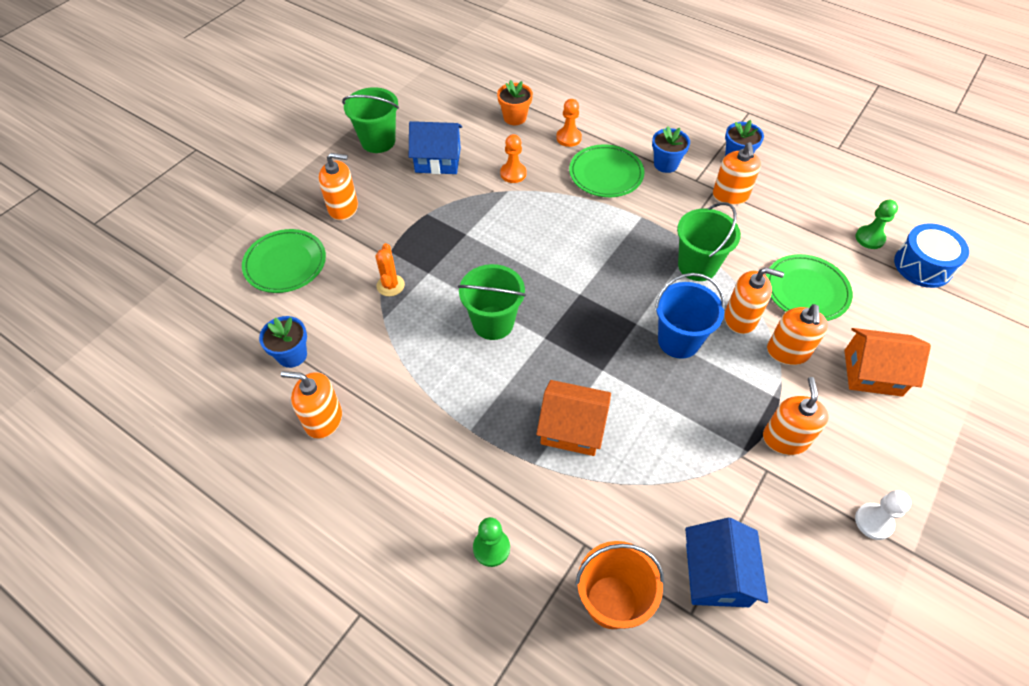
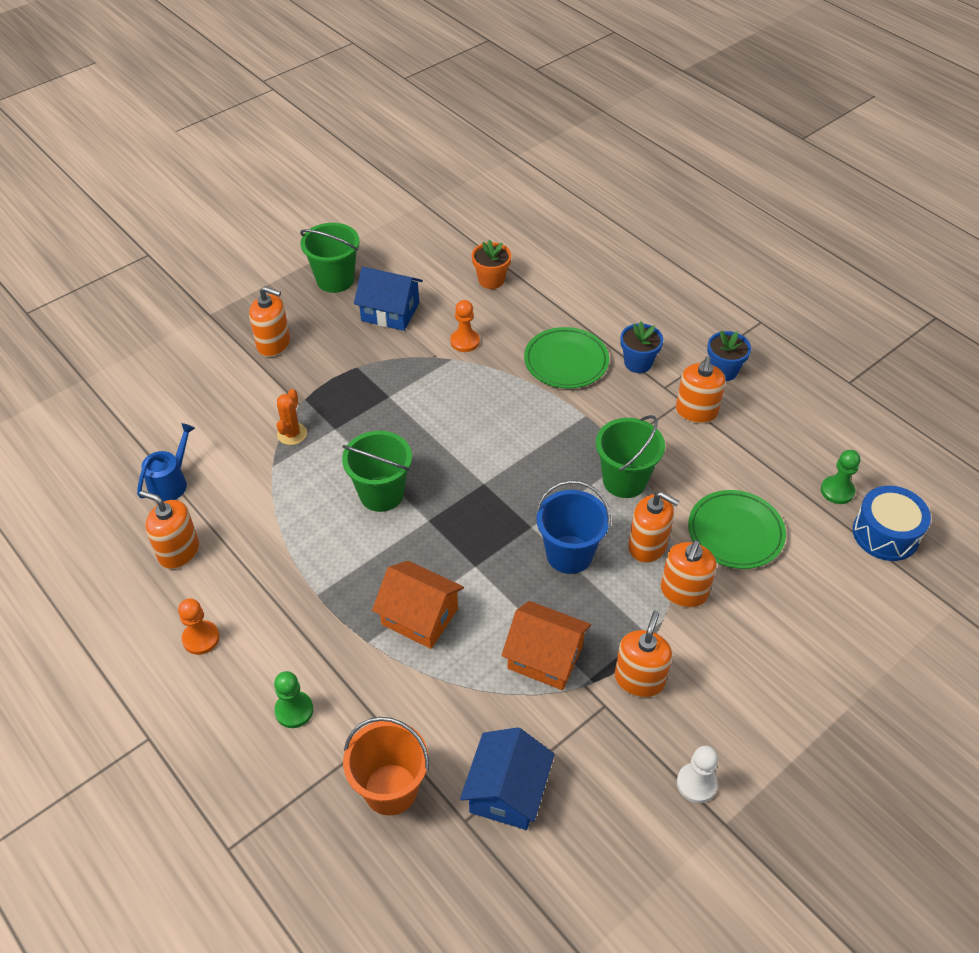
camera: 15 degrees right, 5 degrees down
(285, 264) = (196, 390): green plate -> none
(292, 355) = (171, 483): blue flower pot -> blue watering can
(568, 138) = (541, 313): orange pawn -> orange pawn (201, 638)
(872, 373) = (769, 635): orange house -> orange house (545, 657)

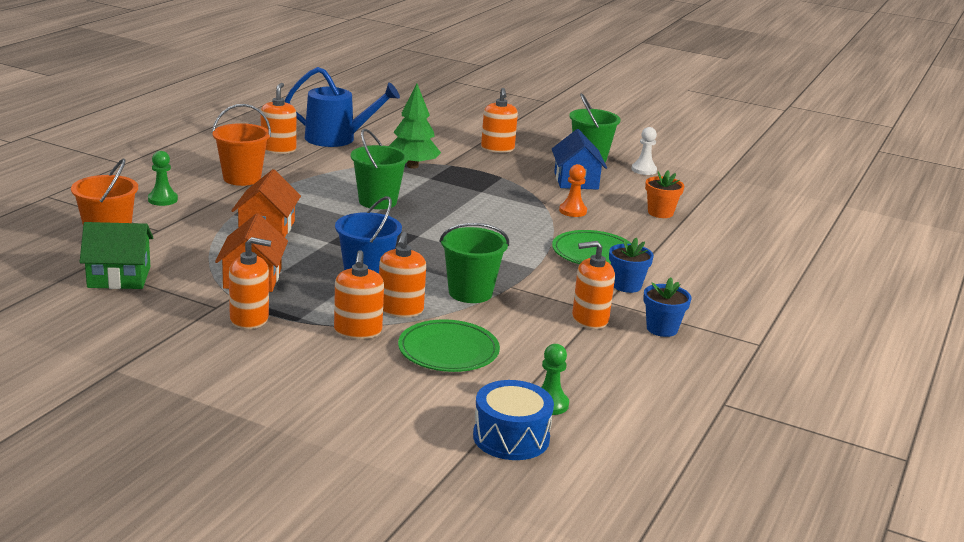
camera: 65 degrees right, 25 degrees down
(171, 483) = (337, 139): blue watering can -> blue watering can, size x1.69
(201, 638) = (209, 165): orange pawn -> none
(259, 611) = (242, 178): none -> orange bucket
(292, 434) = (412, 166): orange cactus -> green tree
(507, 791) = (119, 277): blue house -> green house
(683, 592) = (358, 331): orange soap dispenser -> orange soap dispenser turned 90 degrees counterclockwise
(696, 783) = (152, 353): white pawn -> white pawn (643, 170)

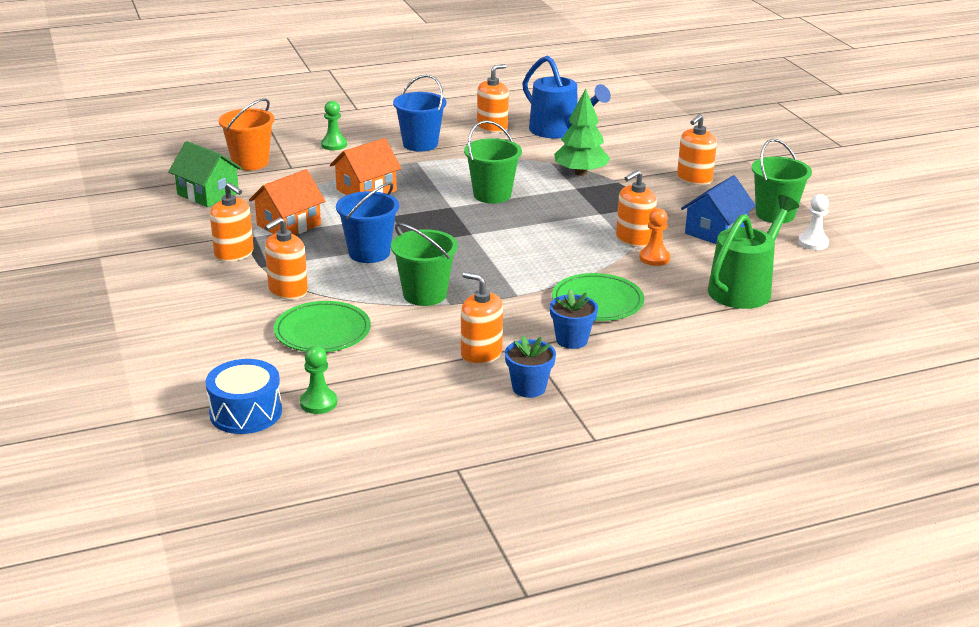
camera: 45 degrees right, 5 degrees up
(242, 178) = (420, 144): orange bucket -> blue bucket
(400, 310) = (346, 287): orange soap dispenser -> orange soap dispenser (634, 239)
(660, 213) = (744, 288): orange flower pot -> green watering can

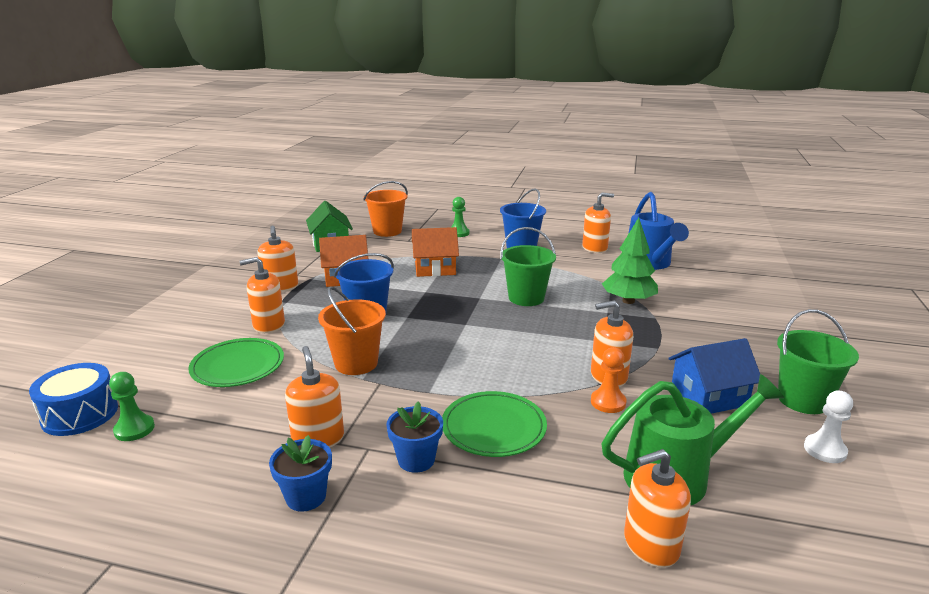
camera: 35 degrees right, 5 degrees down
(425, 294) = (356, 363): green bucket -> orange bucket
(694, 179) = (740, 336): orange soap dispenser -> orange soap dispenser (650, 545)

